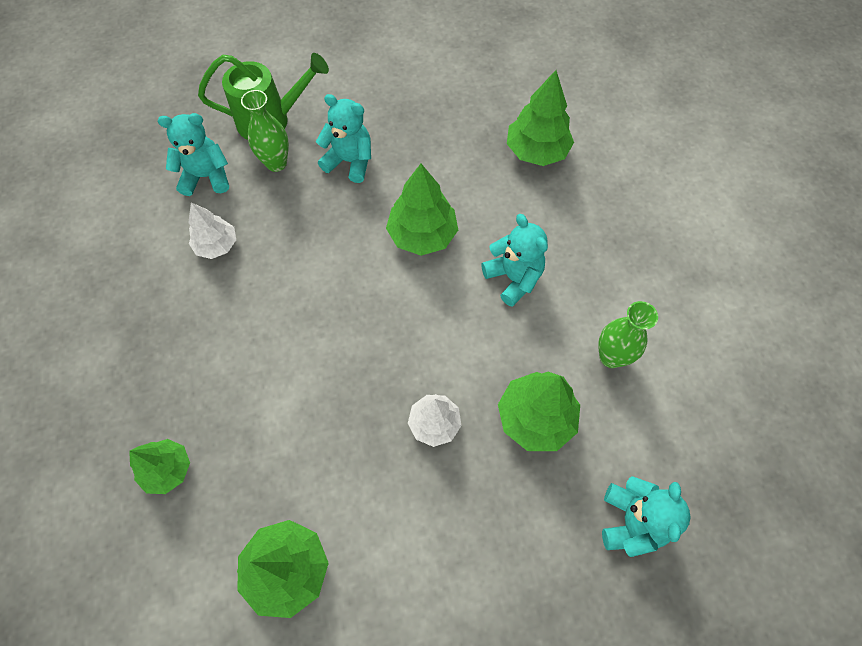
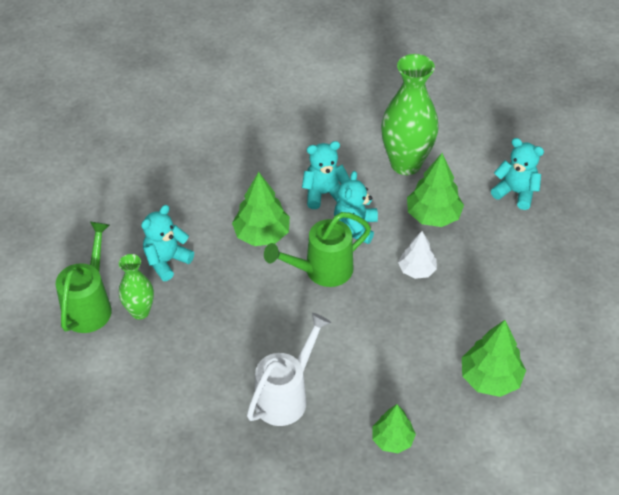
camera: 70 degrees left, 15 degrees down
(203, 334) = (286, 396): none -> white watering can
(206, 177) = (126, 365): turquoise teddy bear -> turquoise teddy bear (355, 227)
(217, 245) = (203, 371): white tree -> none
(392, 314) = (322, 271): none -> green watering can
(536, 151) = (221, 146): green tree -> none
(611, 357) = (406, 164): green vase -> green vase, size x1.81

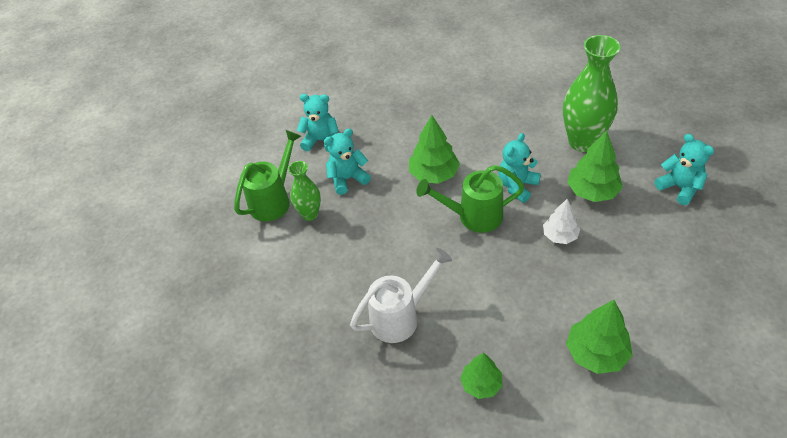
camera: 25 degrees right, 0 degrees up
(324, 194) = (500, 152): turquoise teddy bear -> turquoise teddy bear (321, 140)

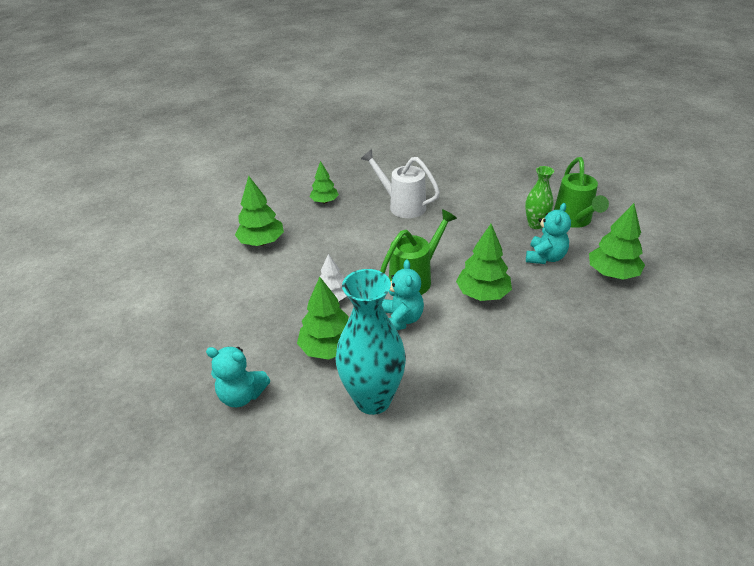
camera: 140 degrees right, 10 degrees down
(321, 140) = (612, 273): turquoise teddy bear -> green tree
(400, 317) = (402, 206): white watering can -> white watering can turned 105 degrees clockwise
(582, 142) = (373, 399): green vase -> turquoise vase

